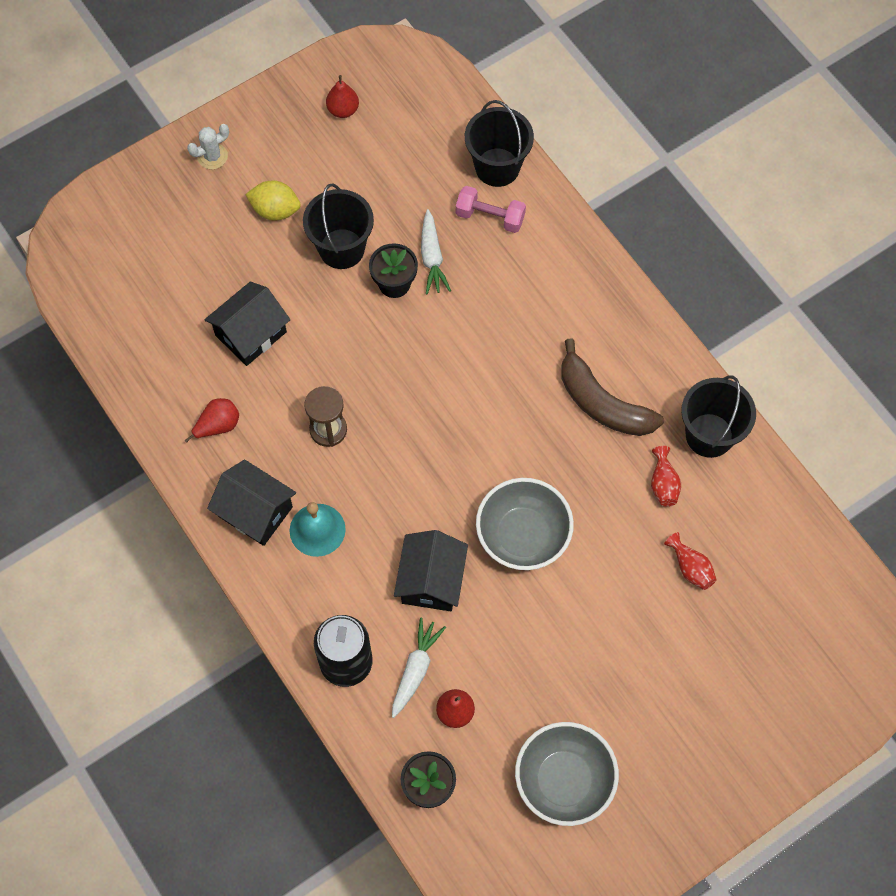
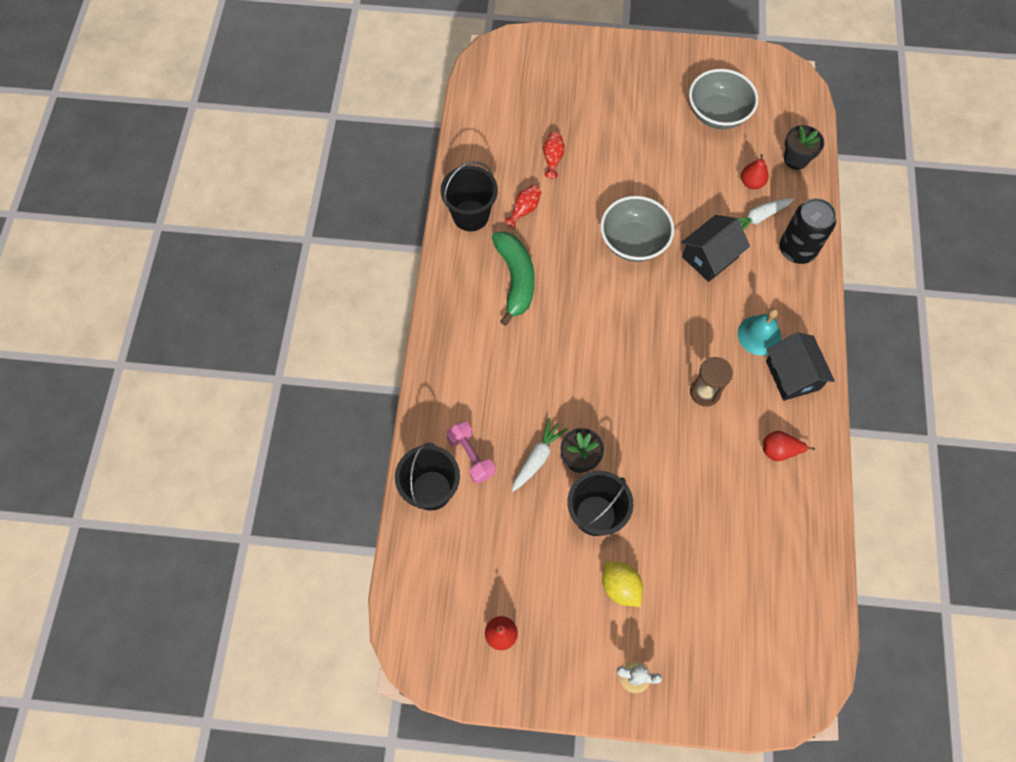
camera: 140 degrees left, 0 degrees up
(251, 334) = (709, 500): black house -> none
(602, 403) = (515, 279): brown banana -> green banana

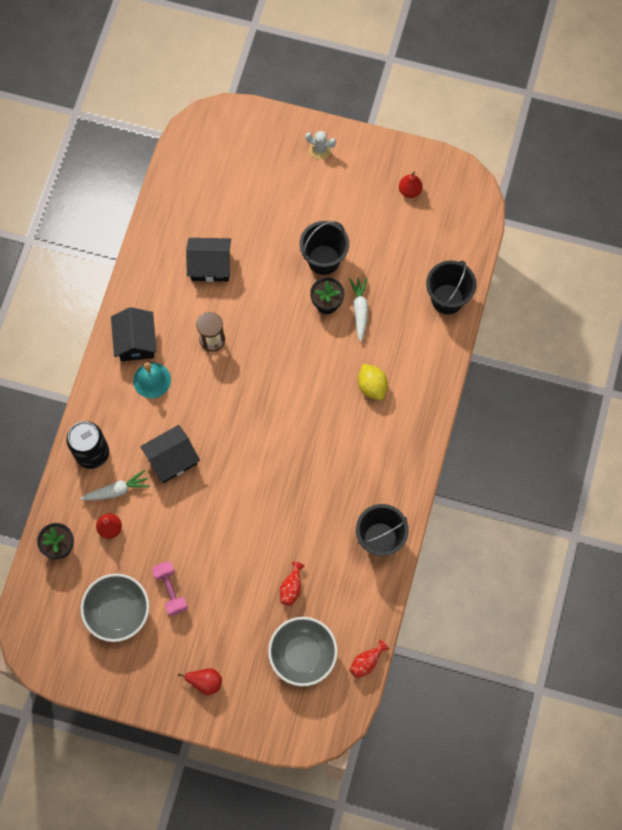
camera: 170 degrees left, 5 degrees up
(471, 456) = (412, 320): pink dumbbell -> pink dumbbell (171, 590)
(515, 279) = (350, 467): green banana -> none
(524, 210) = (329, 536): red vase -> red vase (366, 662)
(537, 458) = (360, 310): white carrot -> white carrot turned 135 degrees clockwise
(620, 587) = (316, 208): yellow lemon -> yellow lemon (372, 386)
(633, 242) = (236, 486): grey bowl -> grey bowl (303, 655)
(734, 483) = (210, 266): none -> black house
(779, 450) = (167, 284): red pear -> red pear (205, 682)

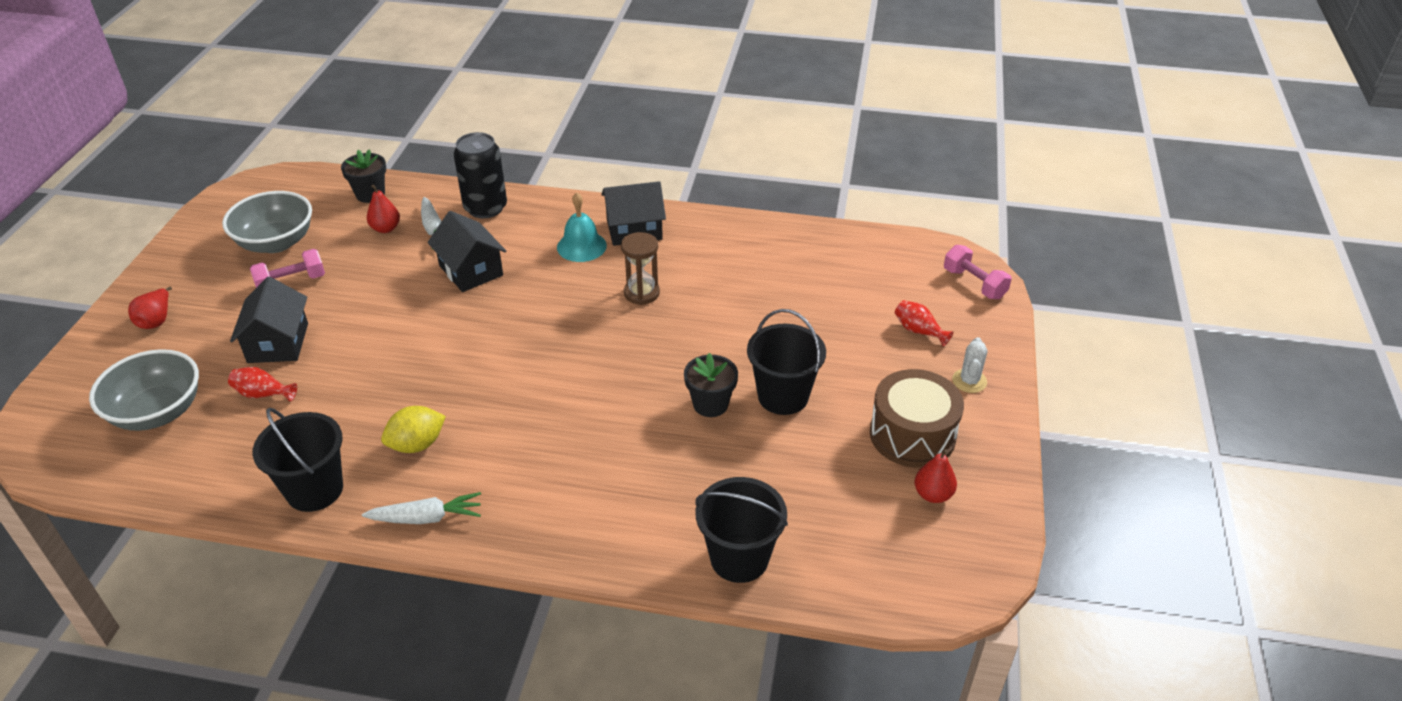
camera: 85 degrees right, 30 degrees down
(210, 266) = (751, 284): black house -> black house (278, 343)
(226, 123) = (974, 283): none -> pink dumbbell
(360, 310) = (704, 443): white carrot -> white carrot (426, 518)
(363, 192) = (912, 435): none -> brown drum
(366, 662) = (119, 485): red vase -> red vase (918, 331)
(372, 386) = (574, 465): yellow lemon -> yellow lemon (417, 444)

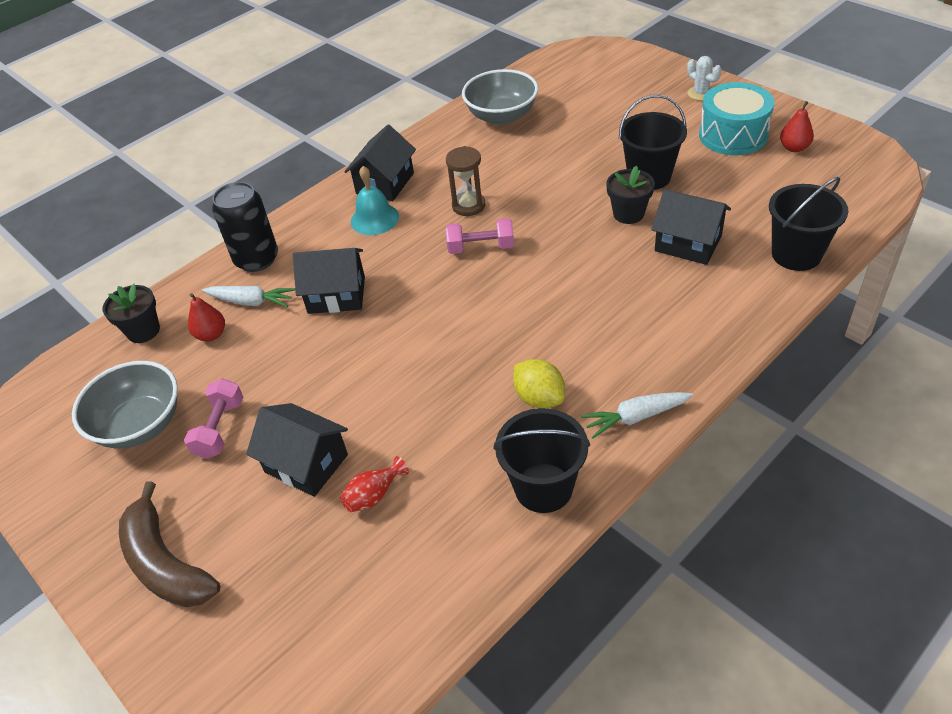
camera: 50 degrees left, 5 degrees up
(156, 320) = (165, 563): red pear -> brown banana
(158, 412) = (324, 595): grey bowl -> grey bowl (501, 116)
(417, 444) = (539, 398): yellow lemon -> yellow lemon turned 45 degrees counterclockwise
(426, 518) = (635, 417): white carrot -> white carrot turned 135 degrees counterclockwise
(696, 465) = (688, 243): none -> black house
(912, 435) = (733, 135): brown drum -> turquoise drum
(918, 331) = (634, 94): red vase -> none
(974, 283) = (608, 55): pink dumbbell -> pink dumbbell (481, 247)

